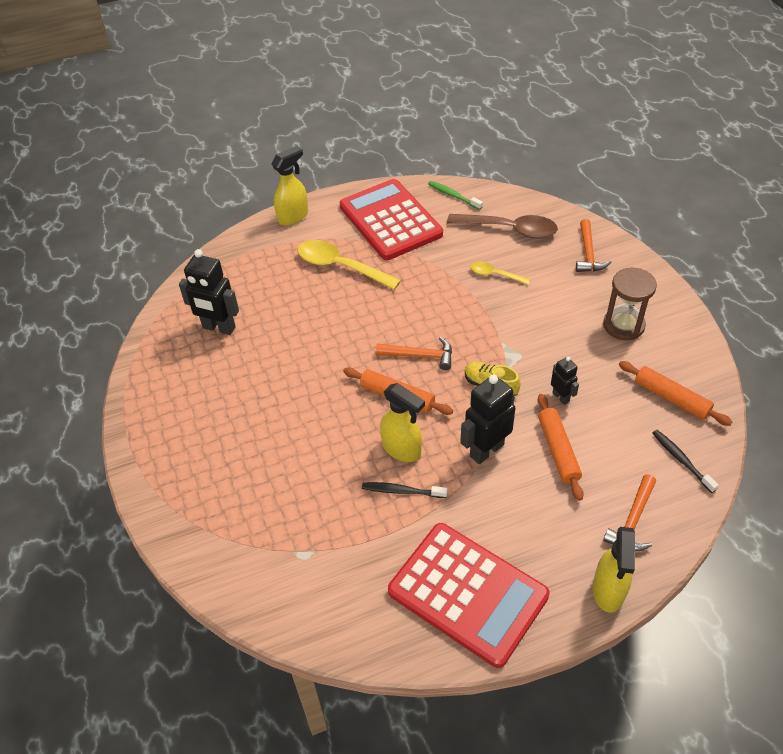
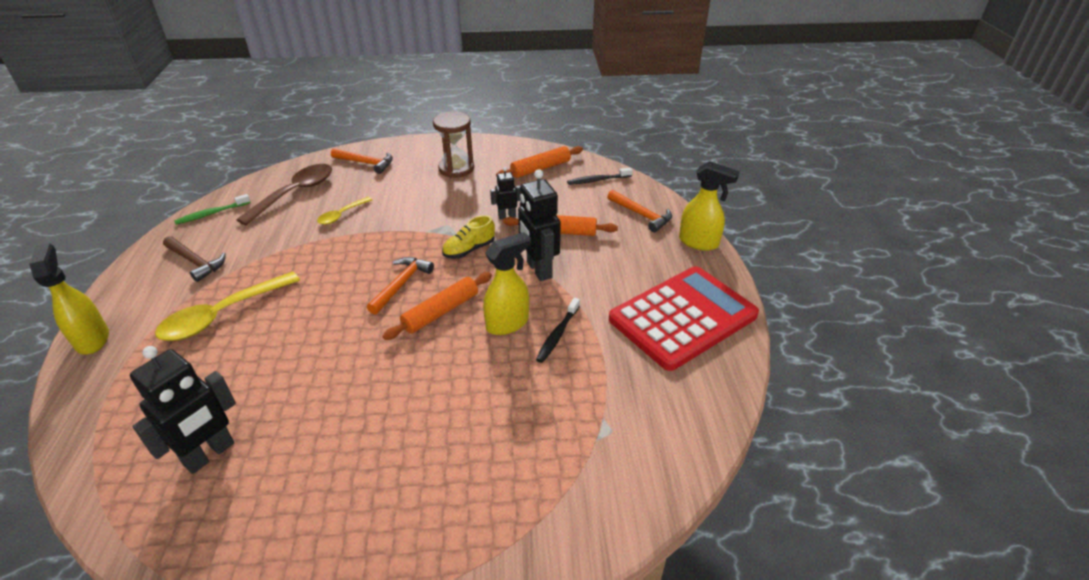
camera: 75 degrees left, 10 degrees down
(390, 220) = (196, 262): red calculator -> brown hammer

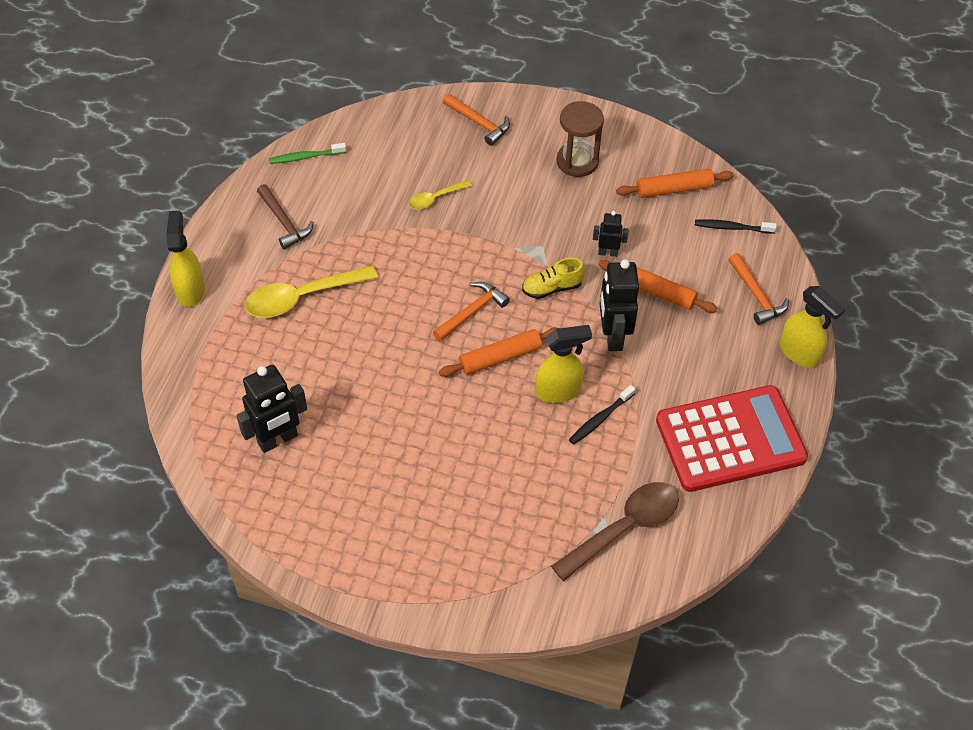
camera: 20 degrees right, 15 degrees up
(295, 193) = (393, 151): brown spoon -> brown spoon (624, 528)

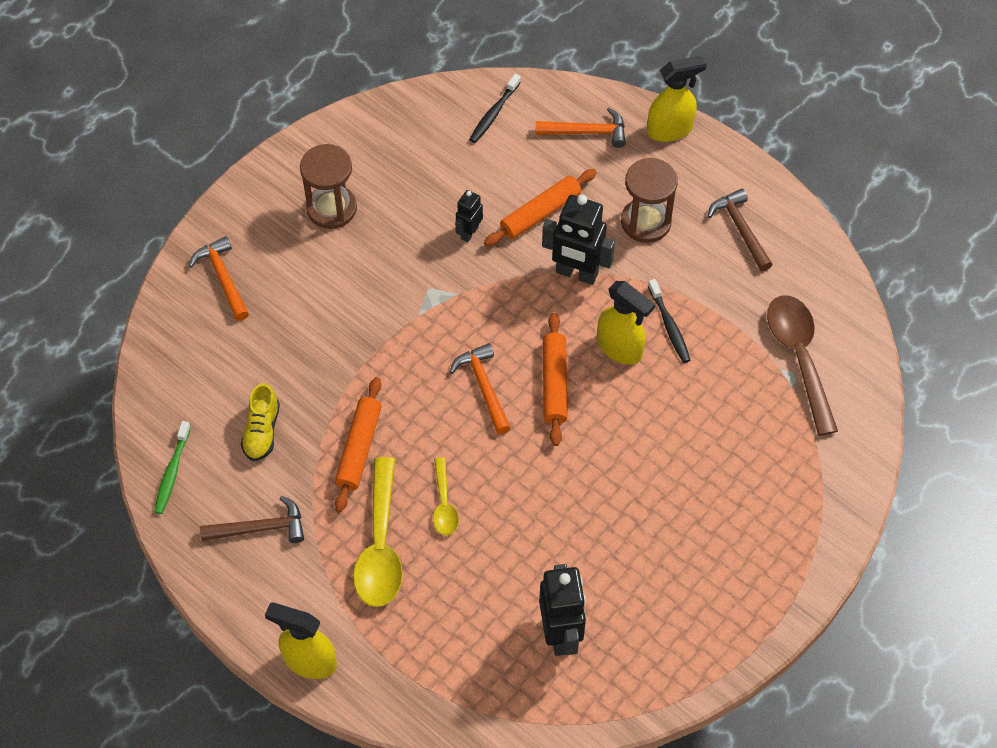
camera: 65 degrees left, 5 degrees up
(435, 198) = (309, 362): yellow spoon -> yellow spoon (444, 504)
(479, 123) = (223, 278): orange hammer -> orange hammer turned 90 degrees counterclockwise
(552, 288) = (489, 301): yellow shoe -> yellow shoe (262, 431)
(558, 391) = (620, 348): yellow spray bottle -> yellow spray bottle turned 120 degrees clockwise
(674, 189) = (417, 140): orange rolling pin -> orange rolling pin (359, 448)
(693, 367) = (646, 222): none -> brown hourglass
(730, 439) = (740, 229): red calculator -> brown hammer

